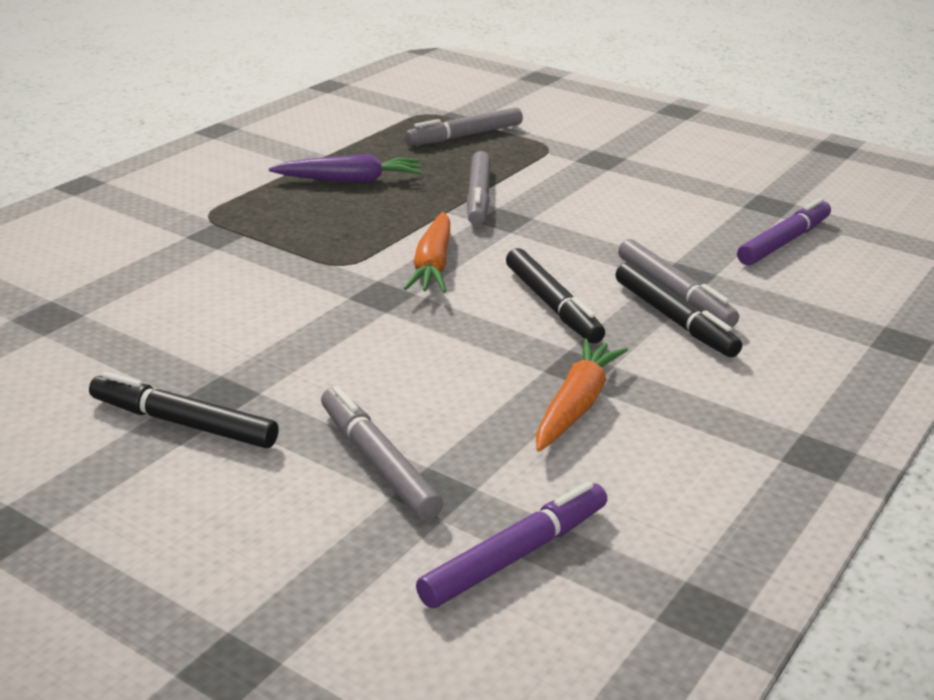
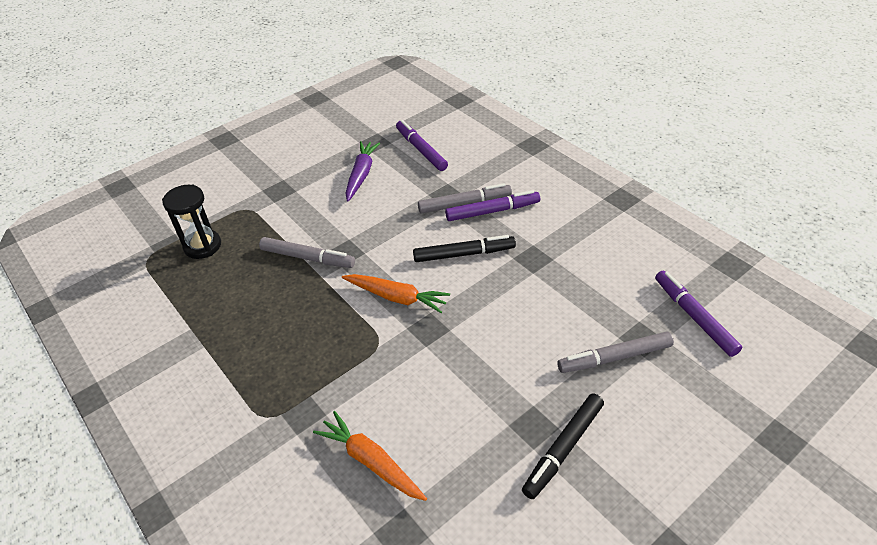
camera: 70 degrees left, 15 degrees up
(350, 180) = (246, 321): purple carrot -> purple carrot (361, 175)
(464, 136) = (202, 246): grey marker -> black hourglass
(576, 405) = (570, 268): orange carrot -> orange carrot (371, 461)
(674, 319) = (492, 211): black marker -> purple marker

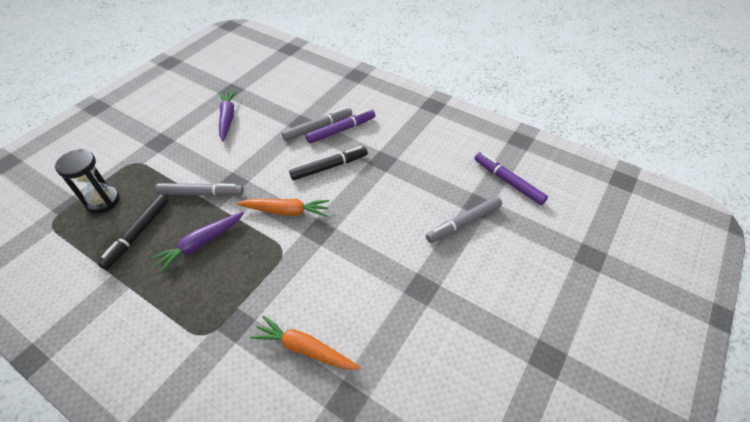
camera: 20 degrees left, 5 degrees up
(291, 315) = (201, 244): none -> purple carrot
(421, 150) = (270, 91): purple marker -> none
(563, 449) = (449, 300): black marker -> black marker (138, 234)

